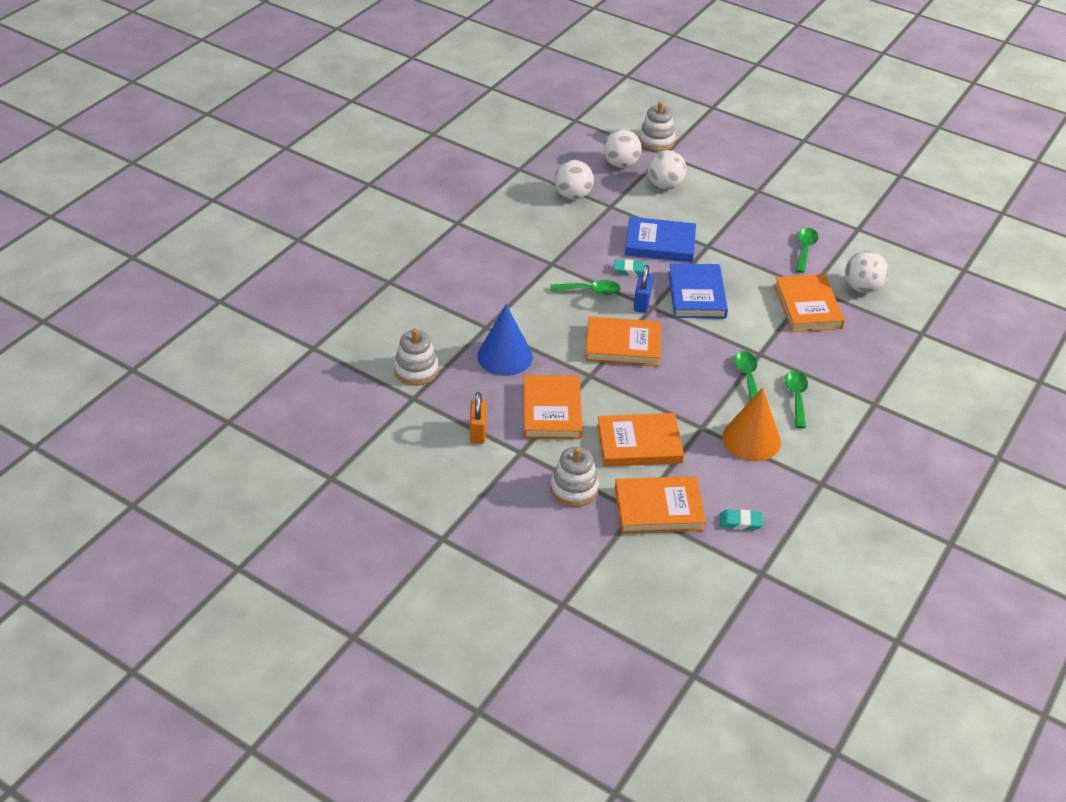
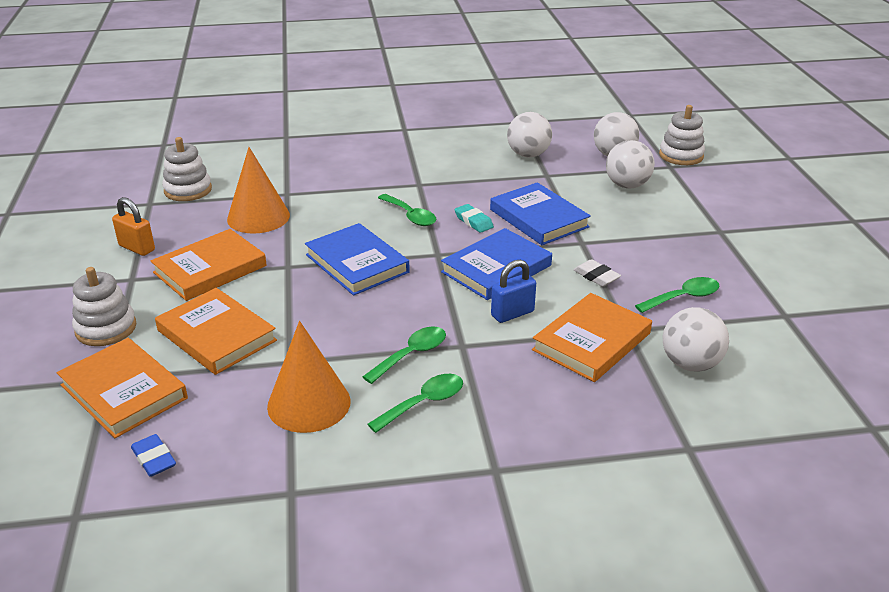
camera: 50 degrees right, 10 degrees down
(478, 432) = (137, 248): orange padlock -> orange padlock turned 75 degrees clockwise
(505, 356) = (258, 217): blue cone -> orange cone
(623, 345) = (357, 263): orange book -> blue book
(642, 303) = (435, 246): blue padlock -> blue padlock (512, 313)
(740, 522) = (154, 459): turquoise eraser -> blue eraser
(749, 264) = (596, 276): none -> white eraser

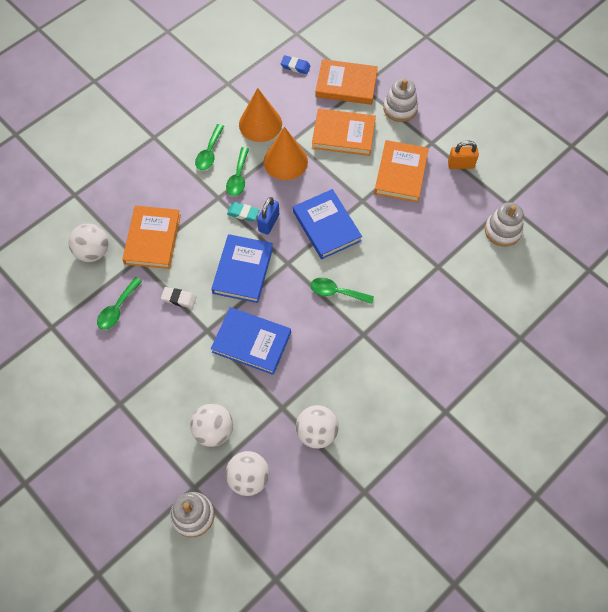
camera: 145 degrees right, 30 degrees up
(258, 217) = (427, 232): orange cone -> orange cone (285, 161)
(357, 263) = (326, 226): blue book -> blue book turned 45 degrees clockwise
(473, 221) = (291, 311): turquoise eraser -> turquoise eraser (243, 213)
(512, 313) = (208, 236): blue padlock -> blue padlock (269, 223)

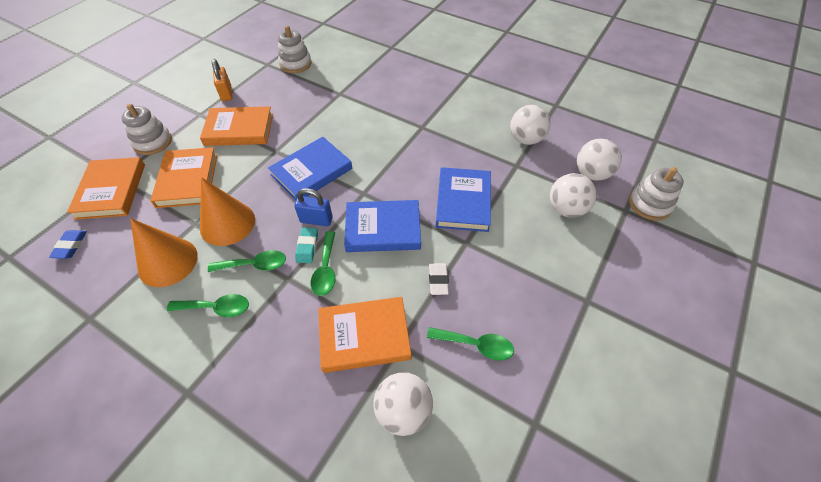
camera: 105 degrees left, 10 degrees down
(336, 292) = (385, 151): green spoon -> green spoon (325, 270)

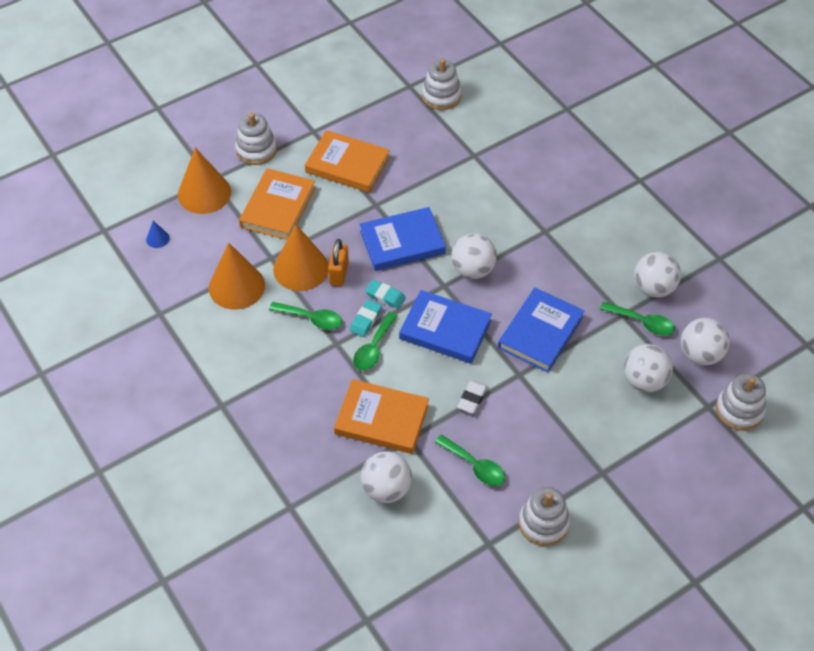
camera: 25 degrees right, 0 degrees up
(71, 246) = (157, 239): blue eraser -> blue cone
(111, 191) = (204, 193): orange book -> orange cone
(216, 308) = (266, 345): green spoon -> green spoon (642, 322)
(226, 93) = (350, 112): orange padlock -> orange padlock (339, 274)
(316, 220) = (385, 296): blue padlock -> turquoise eraser
(381, 173) = (473, 270): none -> white ball
(571, 375) = (543, 523): none -> white stacking toy

